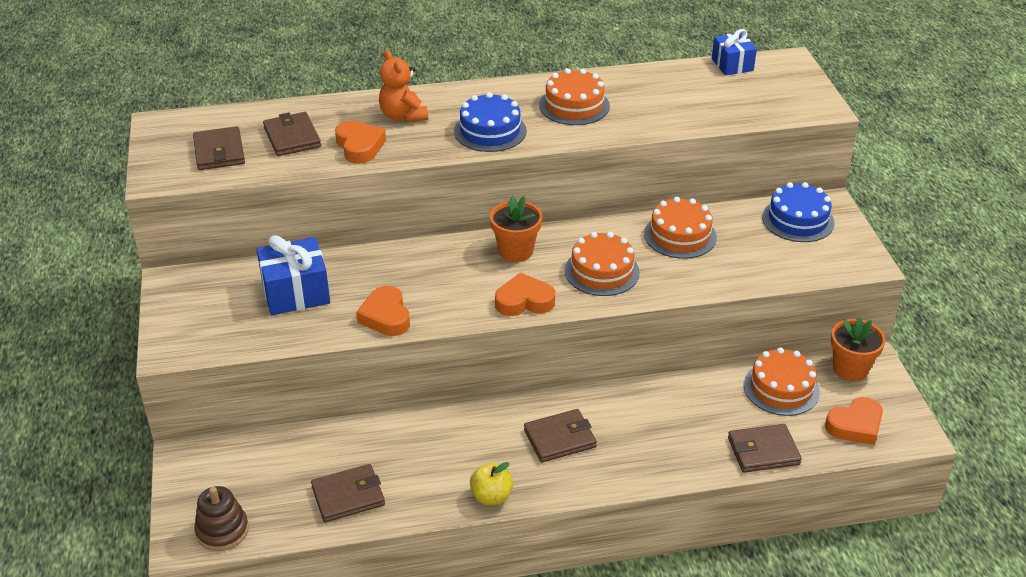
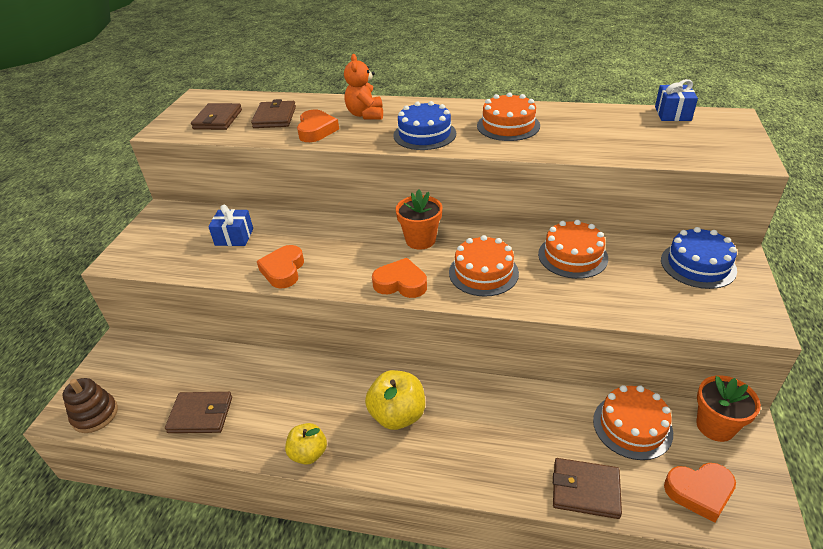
camera: 25 degrees right, 0 degrees up
(296, 293) = (234, 237): blue gift -> blue gift, size x0.65
(559, 438) = (397, 415): brown wallet -> yellow apple

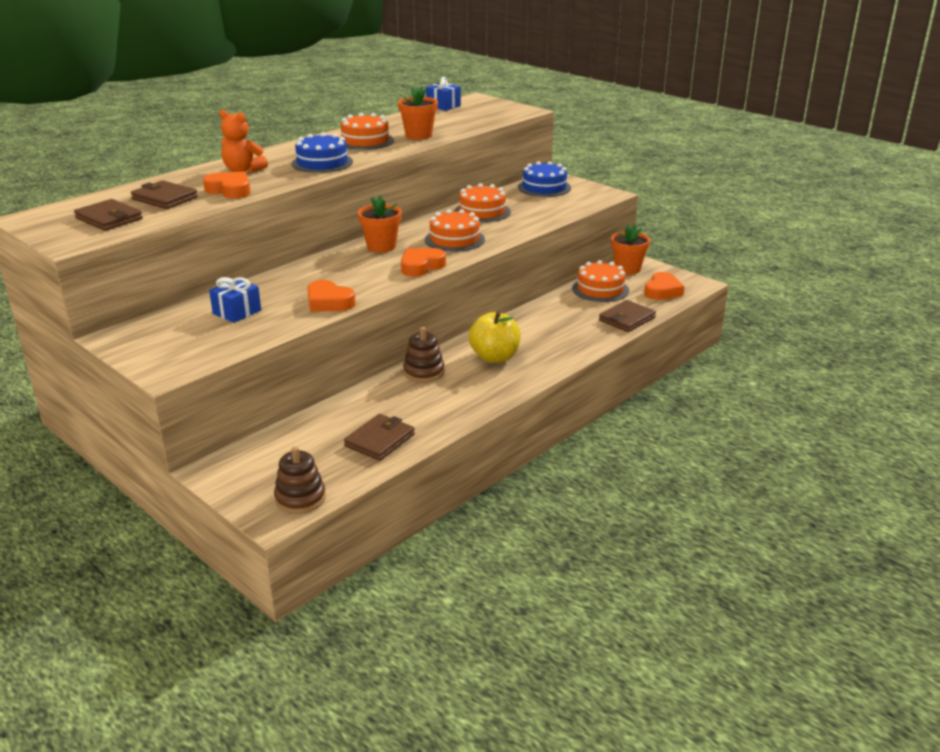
camera: 60 degrees left, 10 degrees down
(308, 453) = (486, 401): yellow apple -> none
(332, 380) = (424, 372): none -> brown stacking toy
(564, 141) = (418, 135): none -> orange flower pot

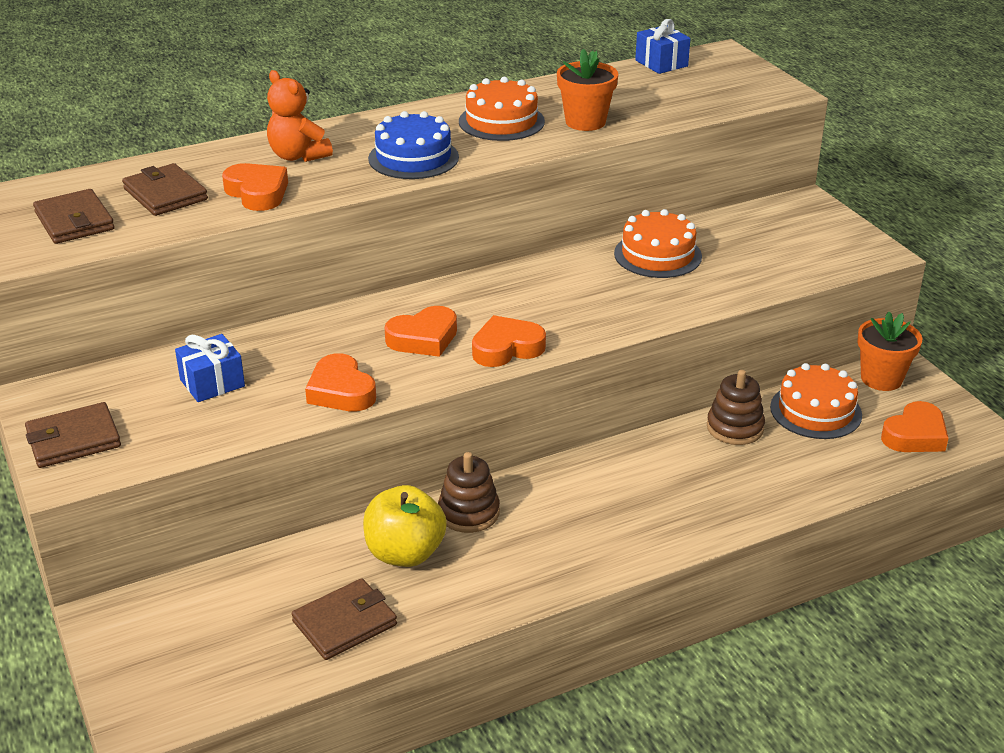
camera: 20 degrees right, 5 degrees up
(300, 498) = (190, 697): brown stacking toy -> brown stacking toy (735, 428)
(364, 269) = (423, 338): none -> orange heart
(381, 246) = (472, 298): orange flower pot -> none
(454, 239) = (585, 304): orange cake -> none
(494, 357) = (584, 509): yellow apple -> yellow apple (405, 553)
(544, 187) = (781, 221): blue cake -> none
(627, 319) = (826, 480): brown wallet -> brown wallet (73, 440)

